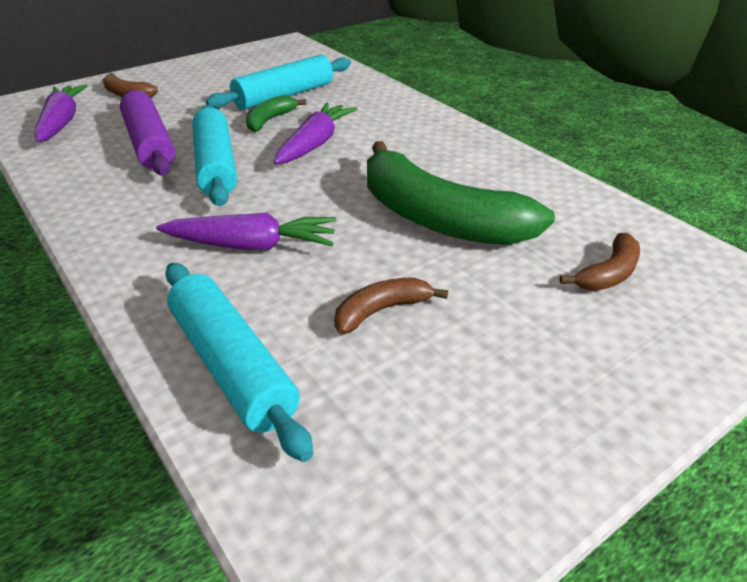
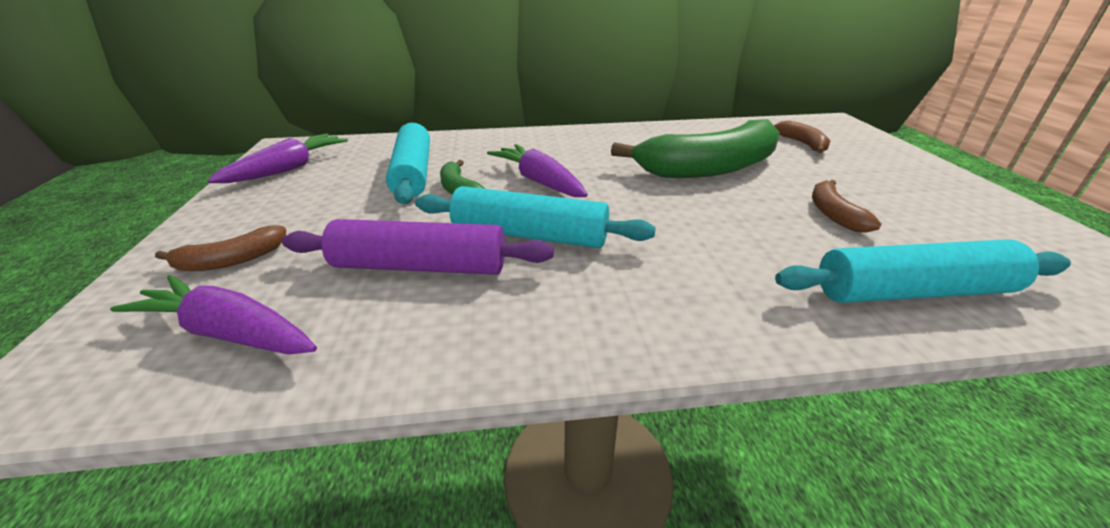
camera: 60 degrees left, 5 degrees down
(252, 246) = (712, 246): purple carrot -> purple carrot (288, 169)

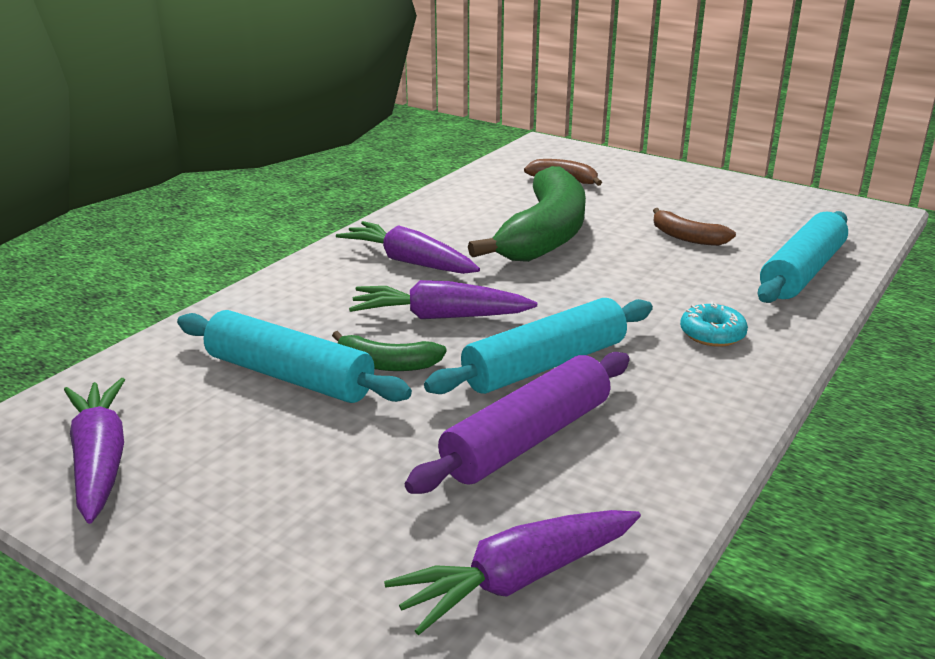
camera: 50 degrees left, 5 degrees down
(232, 260) = (347, 555): brown banana -> none
(590, 150) = (409, 261): none -> purple carrot
(694, 286) = (712, 334): none -> turquoise donut

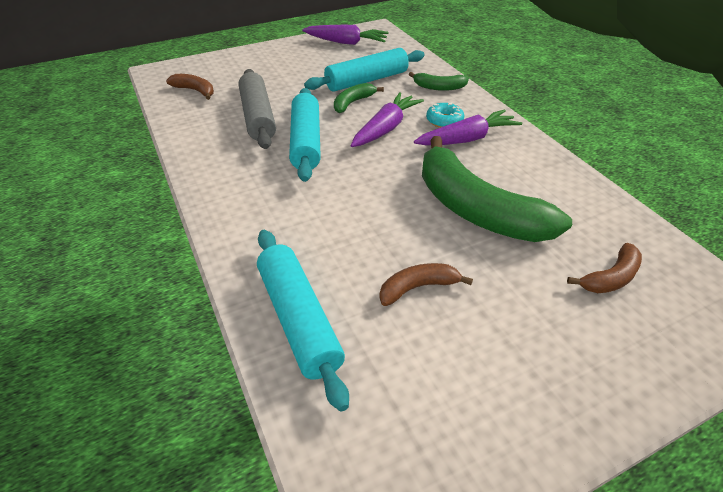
camera: 120 degrees right, 15 degrees up
(268, 308) = (439, 87): none -> green banana
(517, 579) = (195, 91): purple carrot -> brown banana
(527, 439) = (258, 117): purple rolling pin -> grey rolling pin
(712, 334) = (271, 212): turquoise donut -> turquoise donut (444, 121)

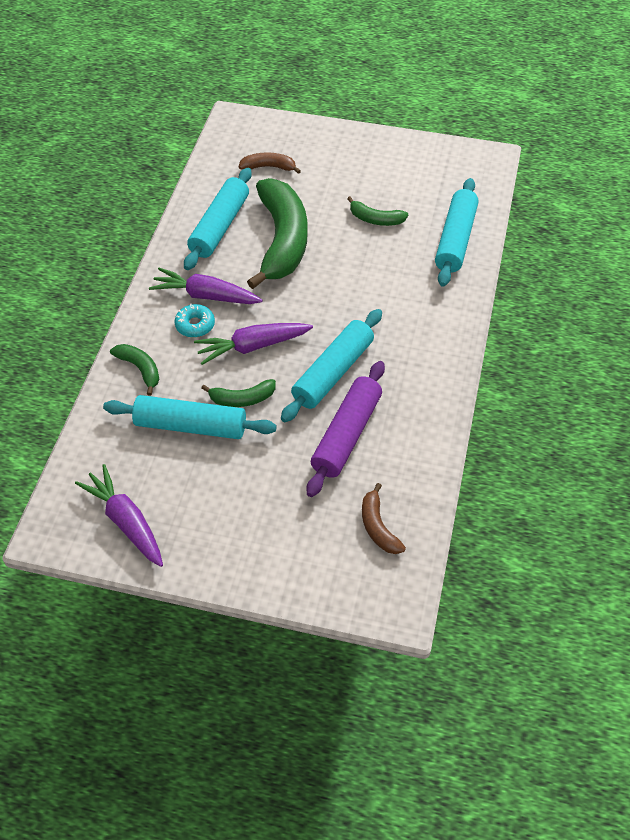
camera: 140 degrees left, 10 degrees up
(258, 117) = (346, 435): grey rolling pin -> purple rolling pin
(418, 288) = (375, 219): brown banana -> green banana
(544, 190) = (219, 226): none -> turquoise rolling pin

